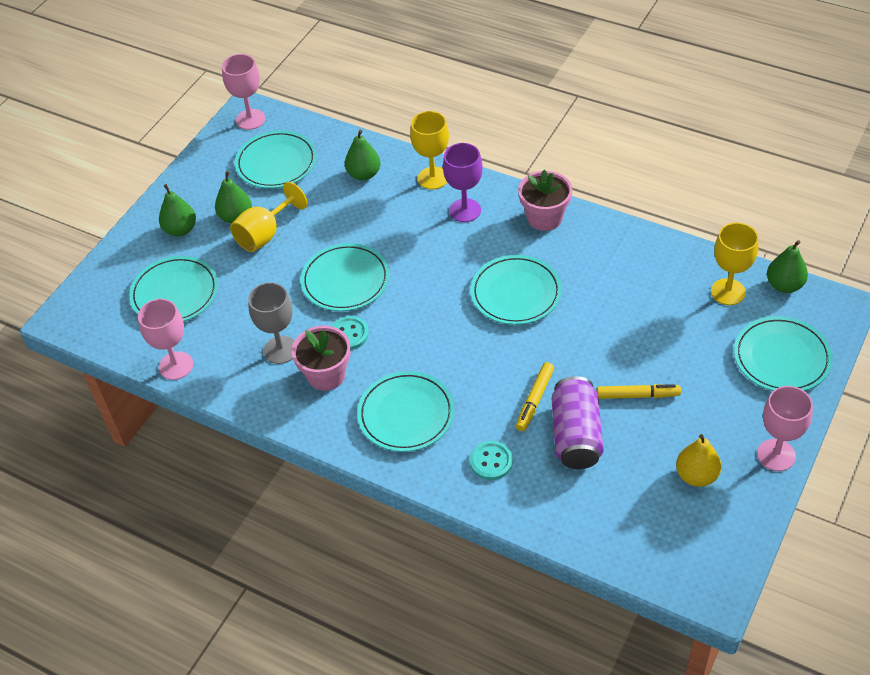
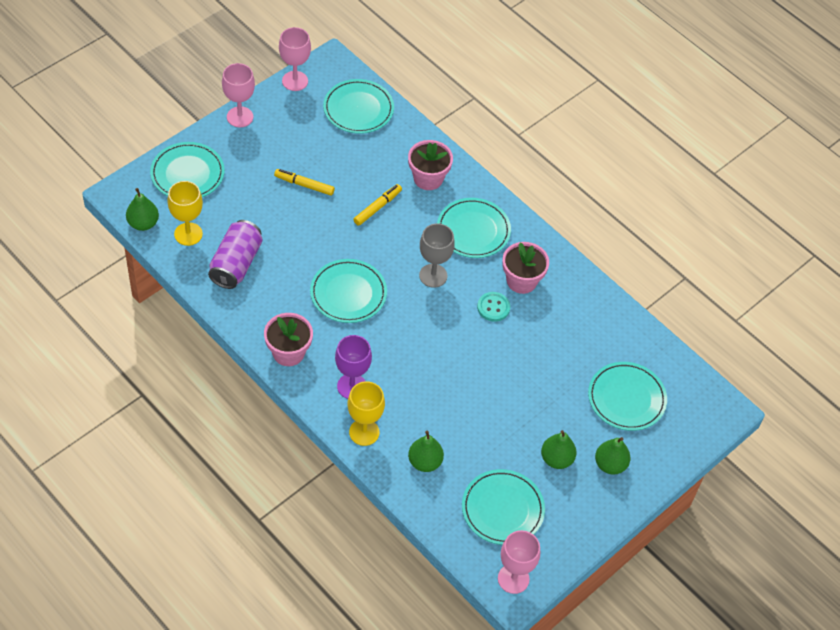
camera: 170 degrees left, 5 degrees up
(176, 366) = (637, 331): pink goblet -> pink goblet (295, 81)
(265, 234) = (535, 429): yellow goblet -> none
(280, 350) = (551, 314): grey goblet -> grey goblet (433, 275)
(345, 280) = (480, 356): turquoise plate -> turquoise plate (358, 109)
(491, 461) = (428, 178): turquoise button -> pink flower pot
(576, 435) = (362, 174): purple can -> purple can (236, 264)
(696, 475) = (299, 123): yellow pear -> none

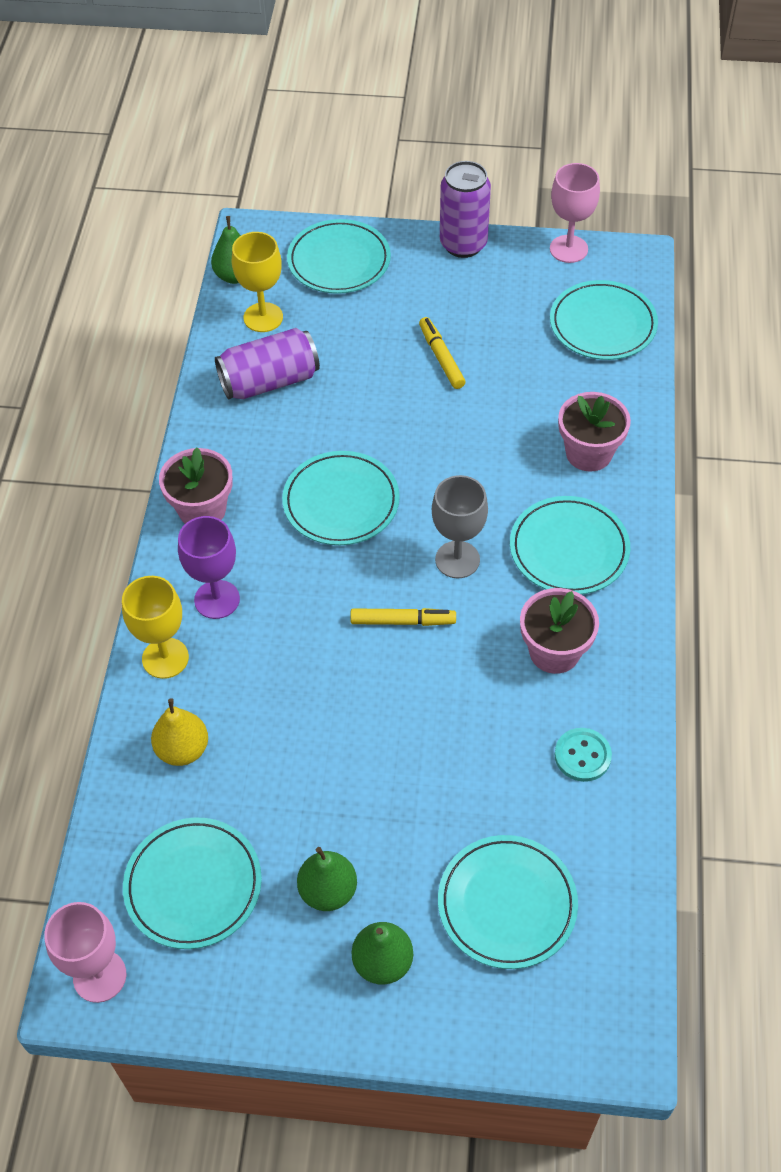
camera: 55 degrees right, 0 degrees up
(240, 117) = (463, 244): pink goblet -> purple can
(377, 207) = (490, 440): yellow marker -> yellow marker (402, 621)
(425, 462) = (183, 749): green pear -> yellow pear
(493, 307) = (481, 652): turquoise button -> turquoise button (582, 756)

